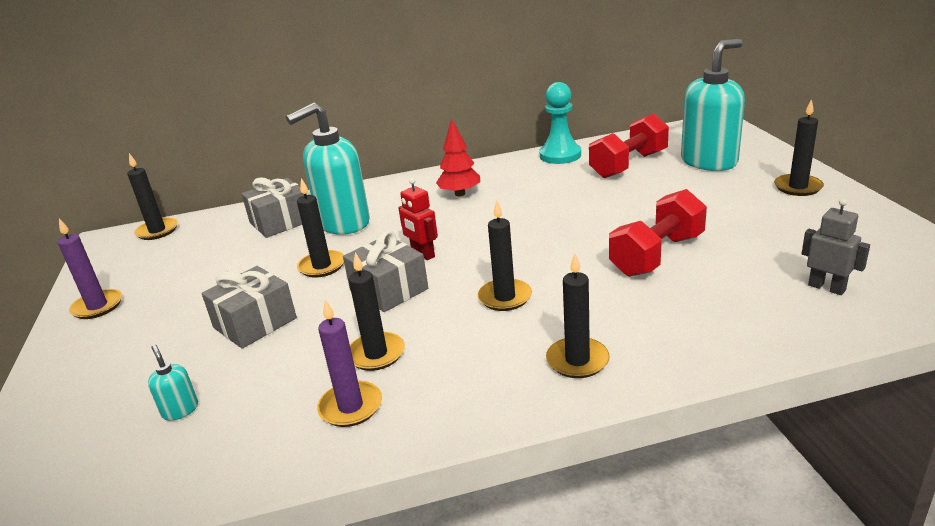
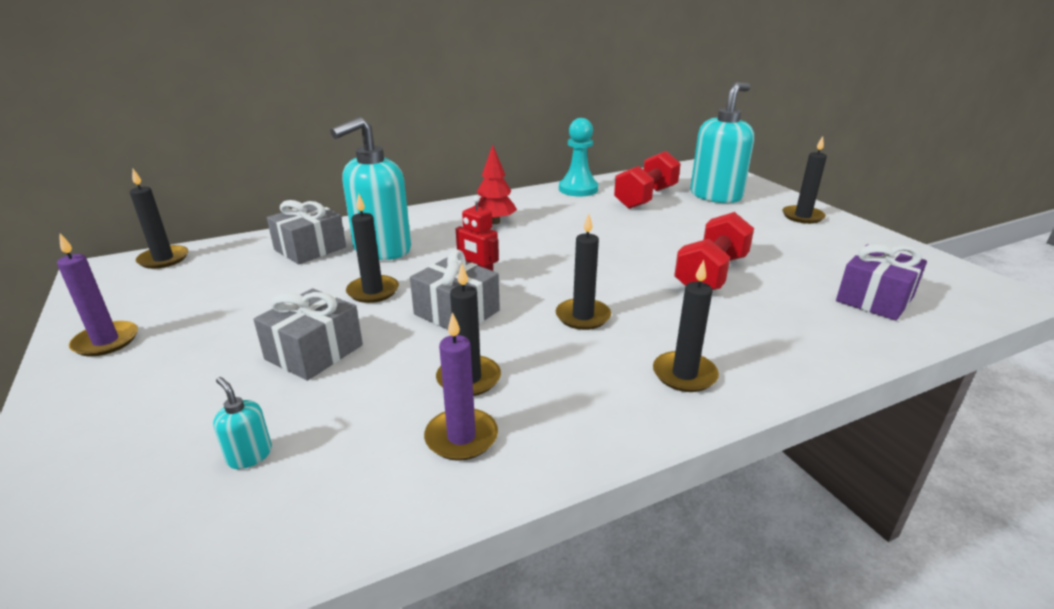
camera: 15 degrees left, 0 degrees up
(826, 287) = (874, 299): grey robot -> purple gift

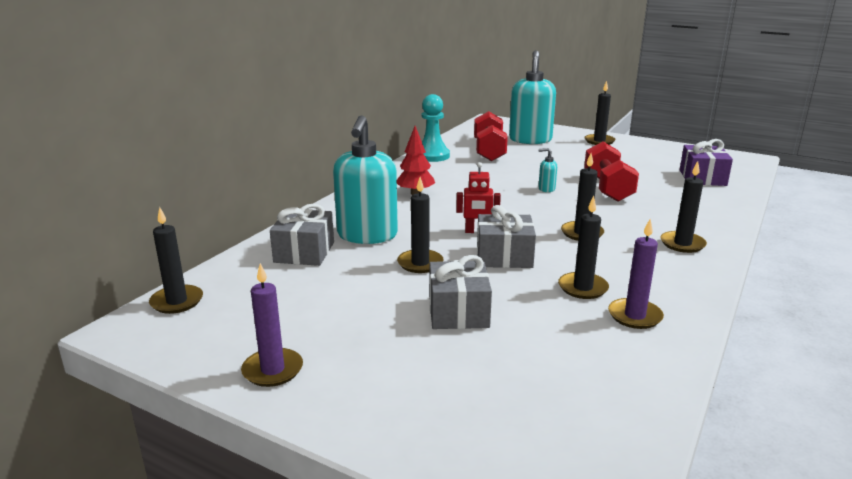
camera: 35 degrees left, 5 degrees down
(249, 455) = (539, 377): turquoise soap dispenser -> turquoise soap dispenser (546, 189)

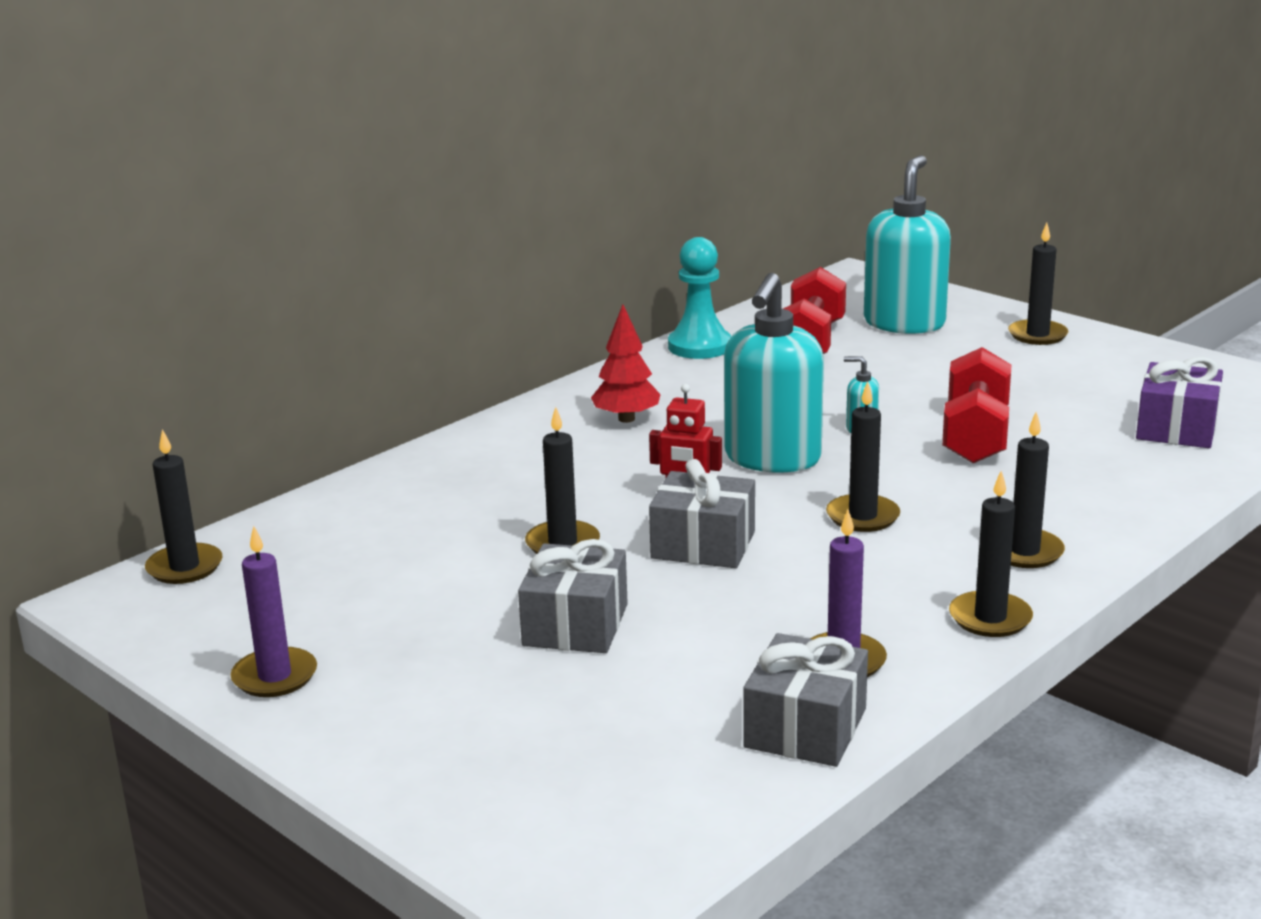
camera: 15 degrees right, 0 degrees up
(304, 252) = (396, 508): grey gift -> grey gift (805, 728)
(367, 235) = (506, 489): turquoise soap dispenser -> turquoise soap dispenser (772, 459)
(583, 288) = (794, 609): black candle -> black candle (990, 618)

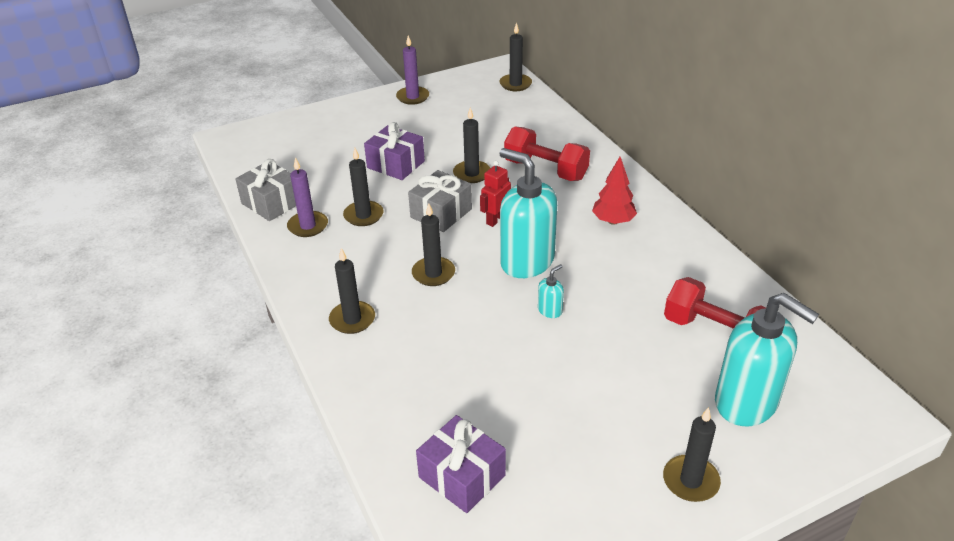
camera: 110 degrees right, 15 degrees up
(575, 625) = (396, 164): grey gift -> purple gift
(699, 346) = (727, 277): turquoise pawn -> none
(975, 435) = (510, 359): red dumbbell -> red dumbbell (545, 170)
(990, 618) = (302, 281): black candle -> black candle (363, 215)

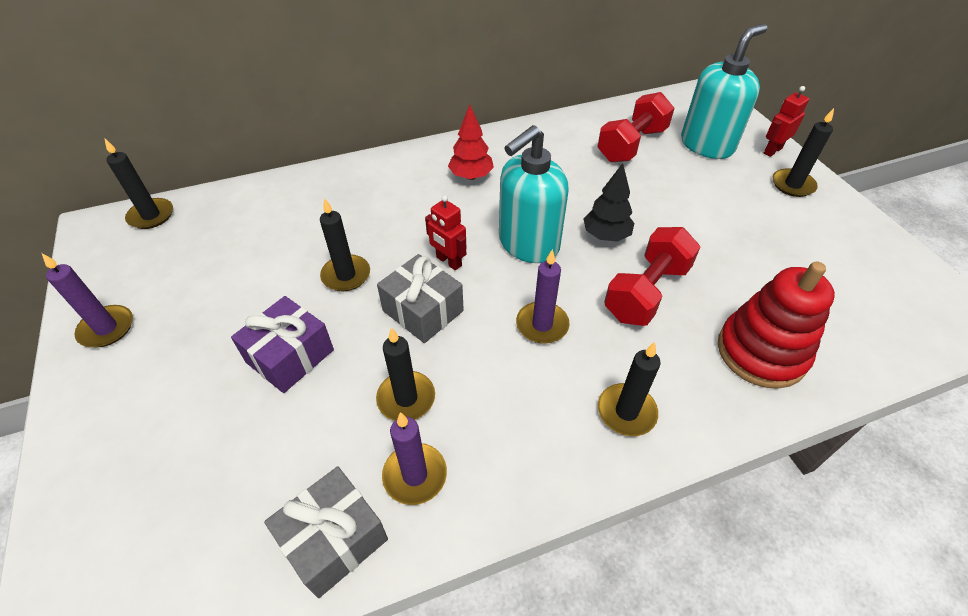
camera: 85 degrees left, 10 degrees up
(414, 408) = (761, 352): none -> red stacking toy
(433, 273) = (542, 325): black candle -> purple candle
(462, 476) = (836, 319): purple gift -> none
(545, 170) = (363, 211): red dumbbell -> red dumbbell (646, 292)
(550, 310) = (606, 236): turquoise soap dispenser -> black tree
(764, 472) = (772, 150): none -> red robot

